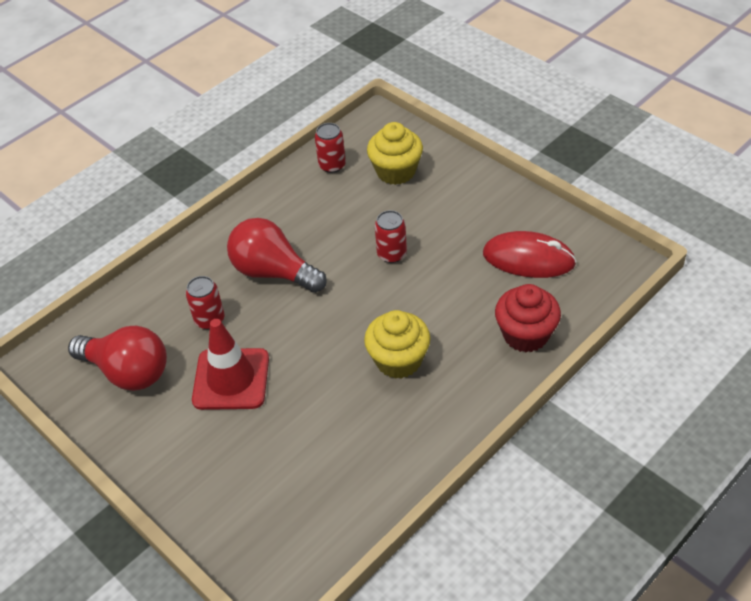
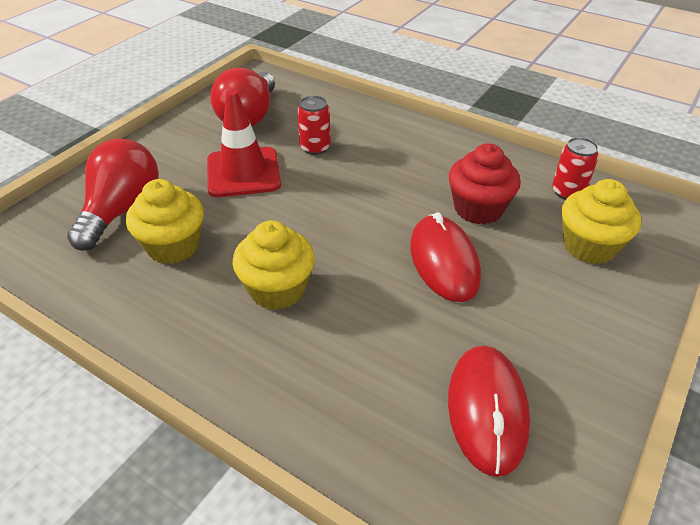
camera: 75 degrees right, 5 degrees down
(273, 272) = (387, 176): red light bulb -> red light bulb (122, 210)
(326, 434) = (173, 246): none -> yellow cupcake
(392, 254) = (444, 261): red can -> red mouse
(525, 334) = (337, 419): red cupcake -> red cupcake (478, 209)

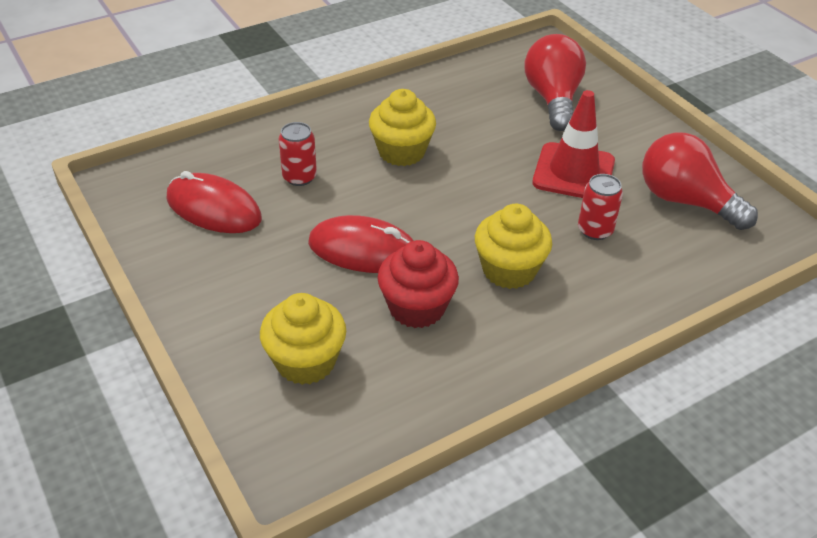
camera: 115 degrees right, 0 degrees up
(122, 210) = (553, 99): red light bulb -> red light bulb turned 135 degrees counterclockwise
(173, 246) = (488, 115): yellow cupcake -> yellow cupcake (509, 270)
(567, 192) = (394, 398): red can -> red can (299, 177)

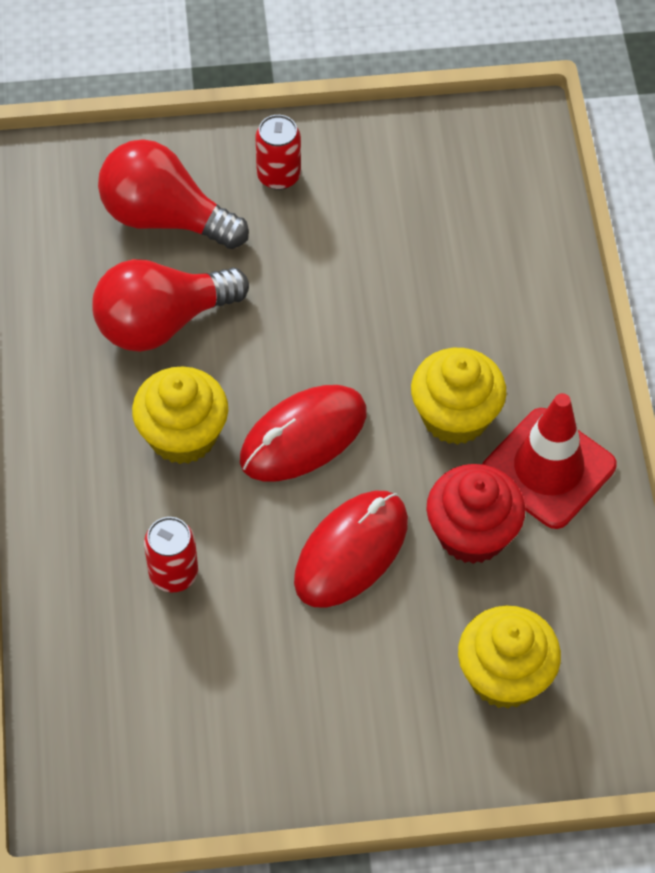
camera: 65 degrees left, 15 degrees up
(214, 208) = (187, 696): red mouse -> red mouse (303, 436)
(573, 172) = (321, 269): red traffic cone -> red traffic cone (548, 468)
(595, 230) = (431, 301): red can -> red can (278, 176)
(685, 201) = (427, 189): red light bulb -> red light bulb (162, 323)

